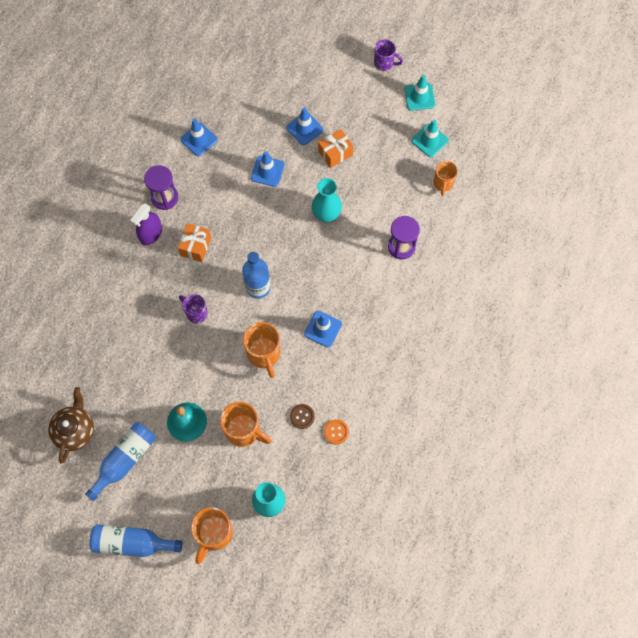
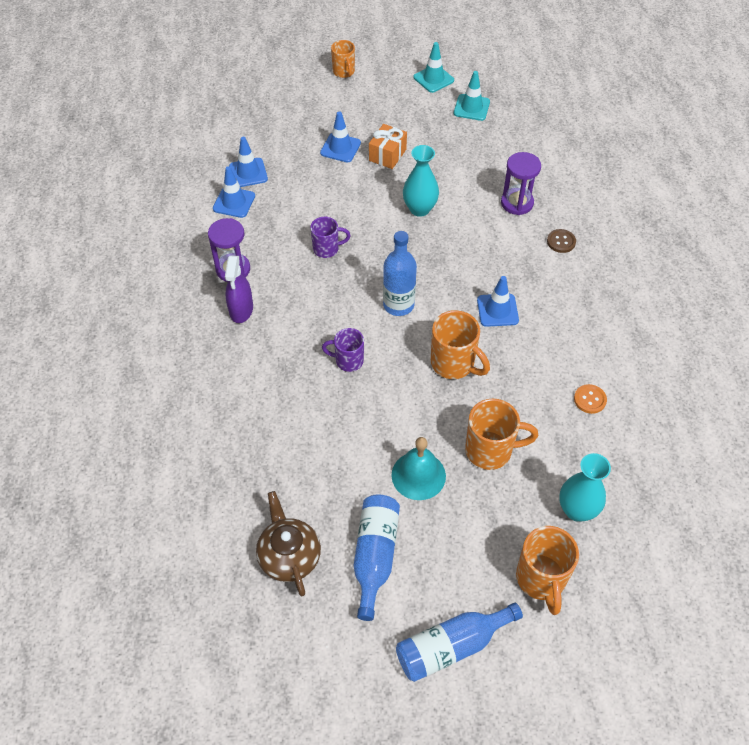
camera: 30 degrees left, 15 degrees down
(195, 246) = (301, 298): orange gift -> none
(267, 171) = (329, 199): blue traffic cone -> blue traffic cone (248, 173)
(302, 416) = (542, 403): brown button -> brown button (561, 242)
(384, 63) = (378, 66): purple mug -> purple mug (327, 249)
(443, 184) = (513, 135): orange mug -> orange mug (344, 72)

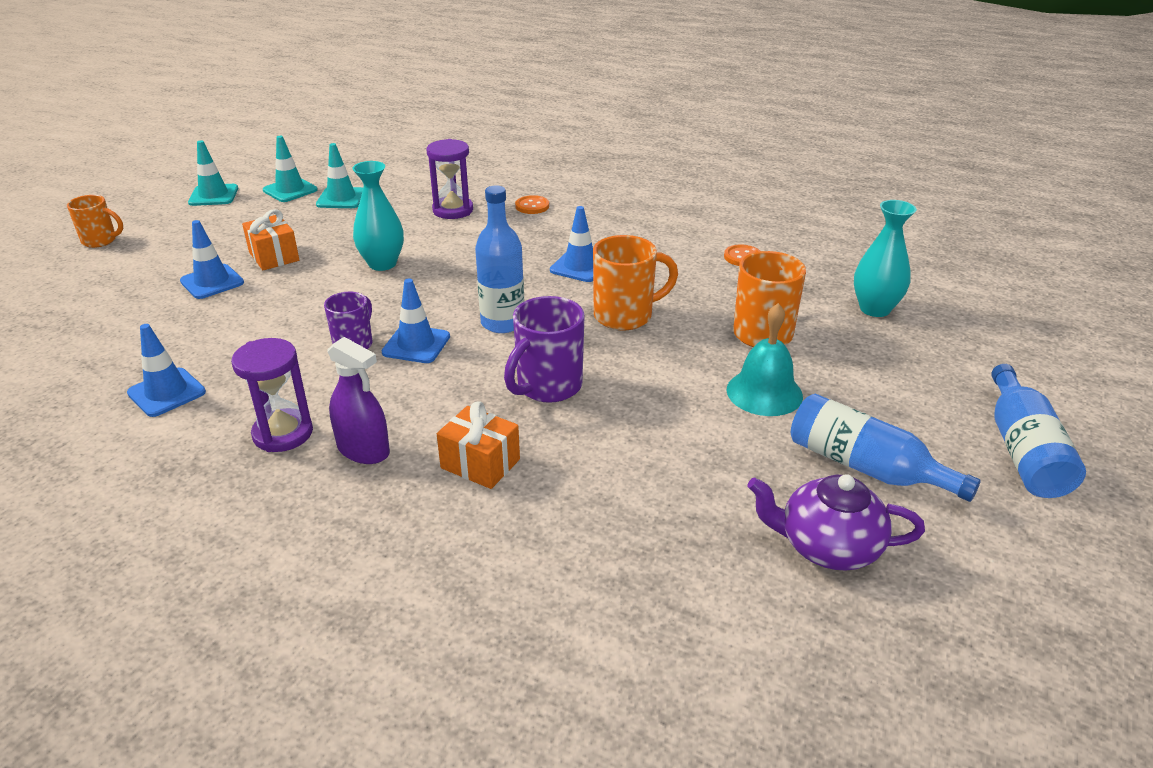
camera: 60 degrees left, 20 degrees down
(248, 173) = (135, 363): blue traffic cone -> blue traffic cone (416, 344)
(261, 365) = (480, 464): none -> orange gift
(289, 556) = (827, 547): brown teapot -> purple teapot
(348, 360) = (547, 387): purple mug -> purple mug, size x1.56
(483, 138) = (341, 198): none -> turquoise traffic cone
(541, 579) = (953, 359): orange mug -> none
(561, 242) = (532, 206): brown button -> orange button

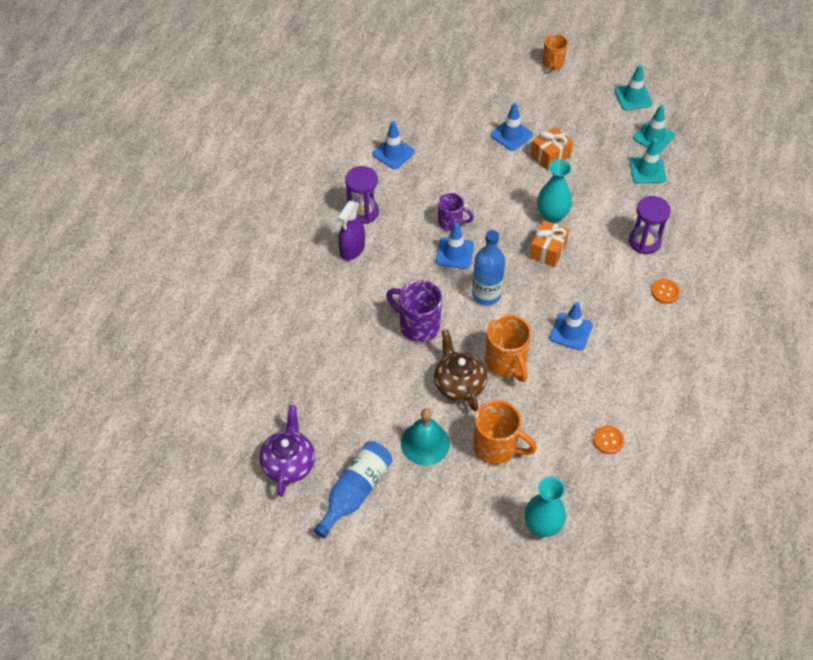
camera: 85 degrees right, 20 degrees up
(480, 464) = (345, 302): orange gift -> orange gift (548, 251)
(659, 356) = (459, 384): none -> brown teapot
(1023, 450) = (378, 587): blue bottle -> none

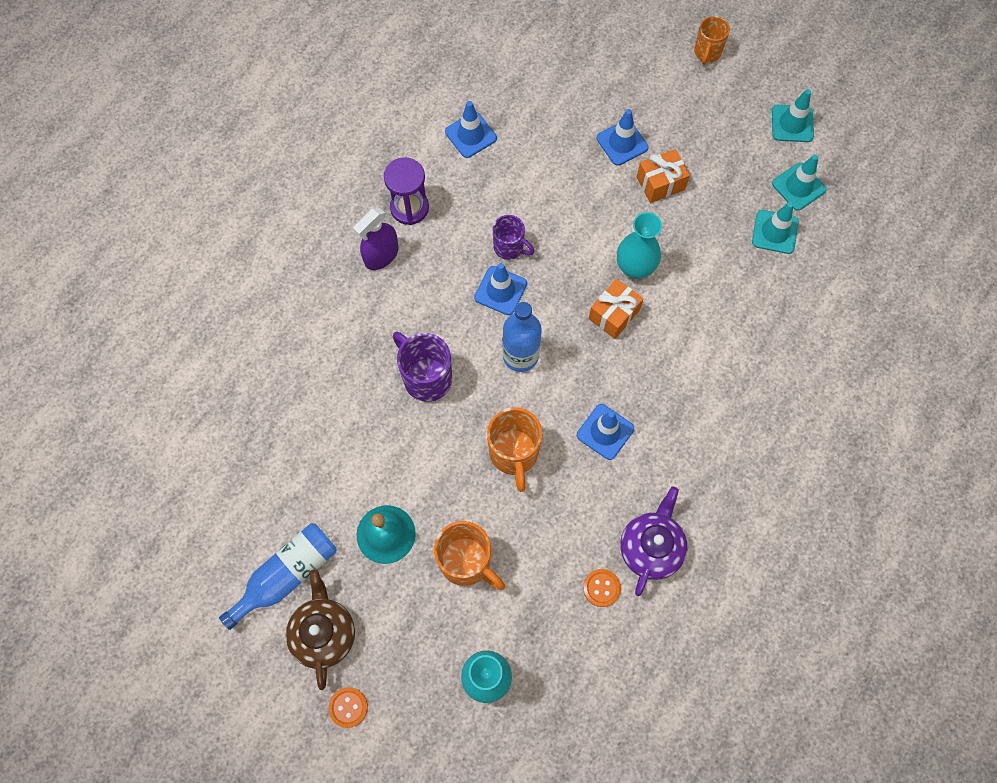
camera: 15 degrees right, 15 degrees up
(289, 463) = (223, 518): purple teapot -> purple teapot (651, 547)
(459, 384) = (449, 467): brown teapot -> brown teapot (324, 633)
(644, 242) = (737, 331): purple hourglass -> none
(665, 292) = (738, 407): orange button -> orange button (348, 707)

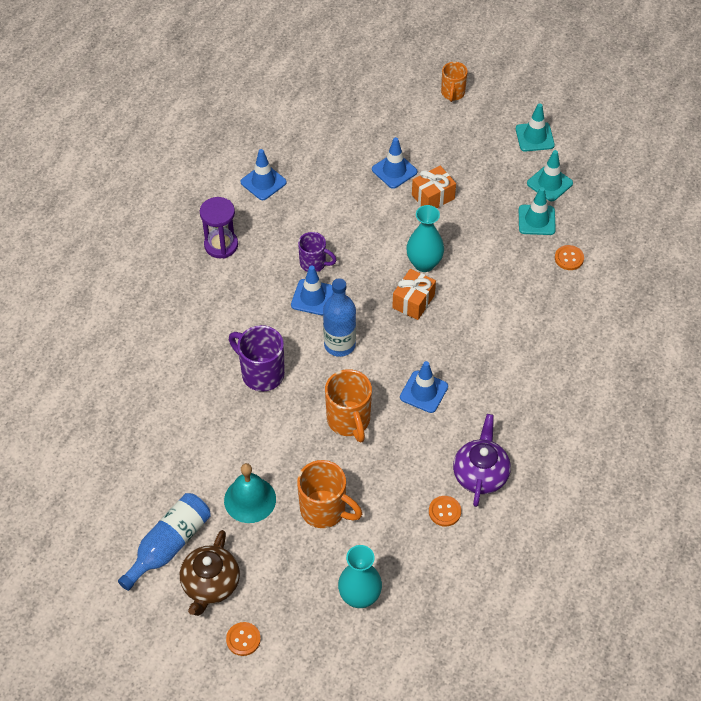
camera: 10 degrees left, 15 degrees down
(324, 633) = (210, 585): brown teapot -> brown teapot turned 150 degrees counterclockwise
(381, 255) = (204, 285): purple spray bottle -> none
(803, 287) = (569, 258): none -> orange button

